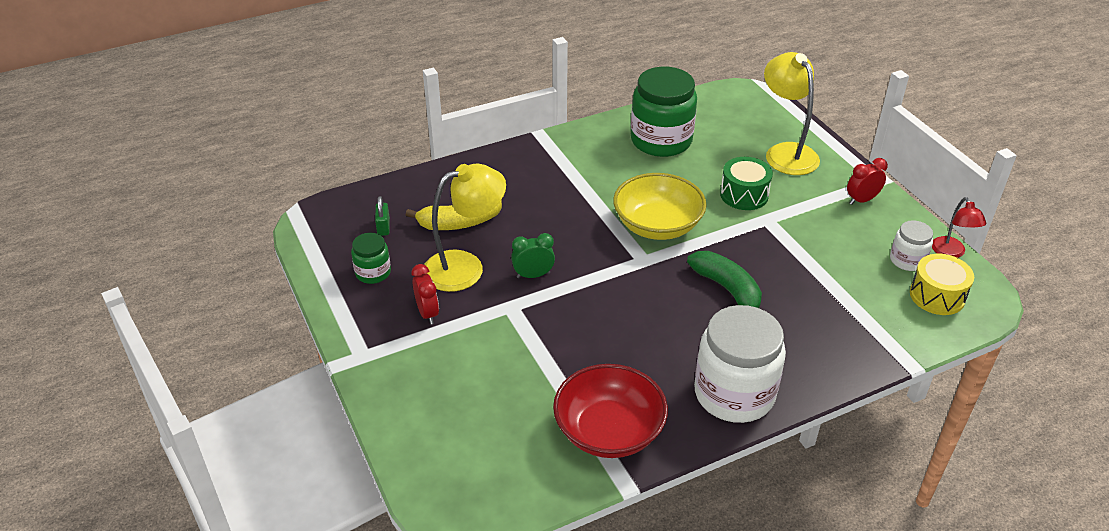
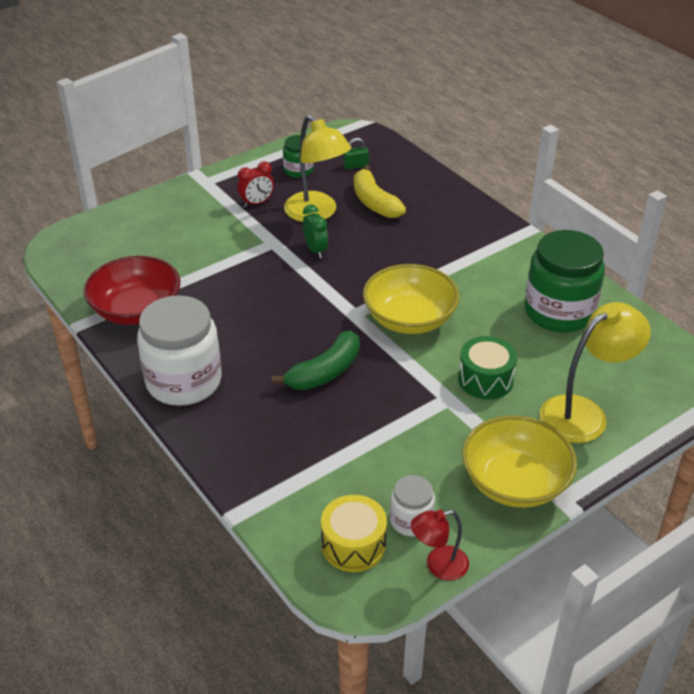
camera: 80 degrees right, 0 degrees up
(861, 200) = (515, 482): red clock -> yellow bowl

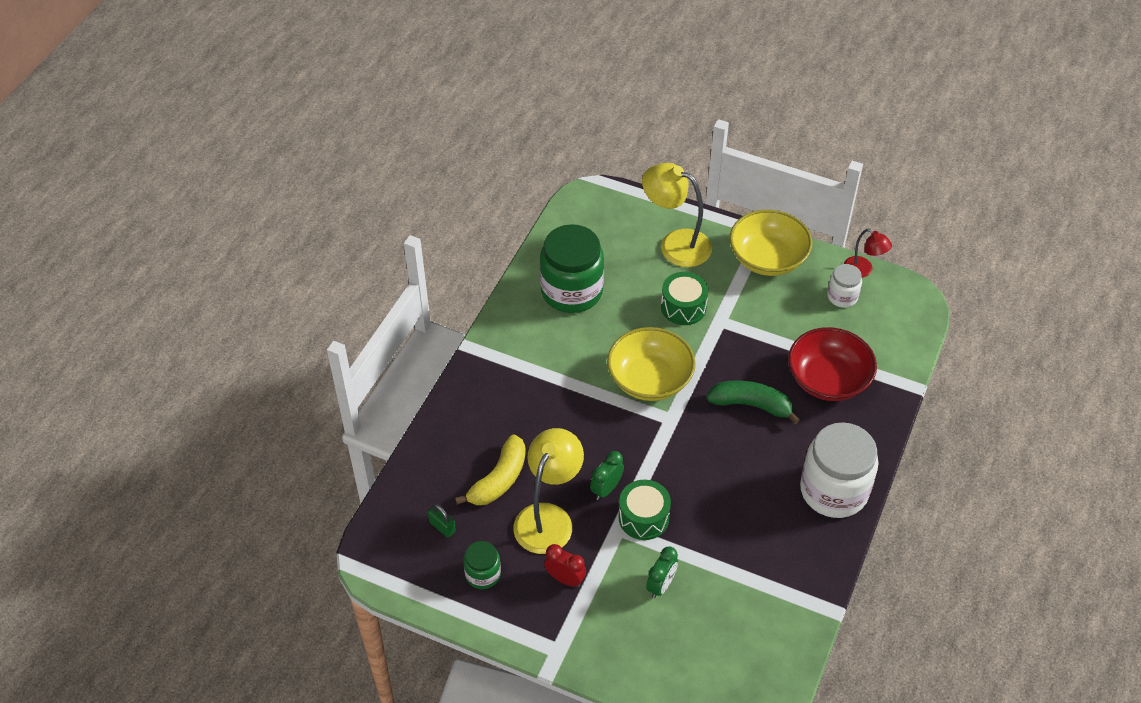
camera: 120 degrees left, 10 degrees up
(136, 310) = (785, 579): red bowl -> red bowl (828, 380)
(203, 244) = (661, 585): none -> green clock
(270, 259) = (643, 518): none -> green drum
(353, 545) = (885, 316): yellow drum -> none

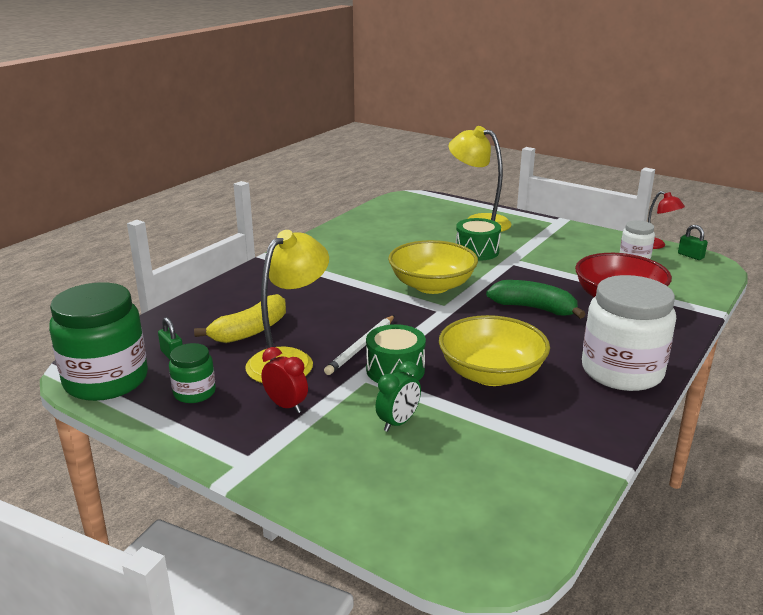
camera: 10 degrees right, 25 degrees down
(571, 291) = (375, 236): green jar -> green jar (106, 380)
(606, 489) = (361, 347): green clock -> white pencil
(767, 258) = (563, 234): yellow bowl -> yellow bowl (491, 374)
(897, 287) = (690, 256): none -> green padlock

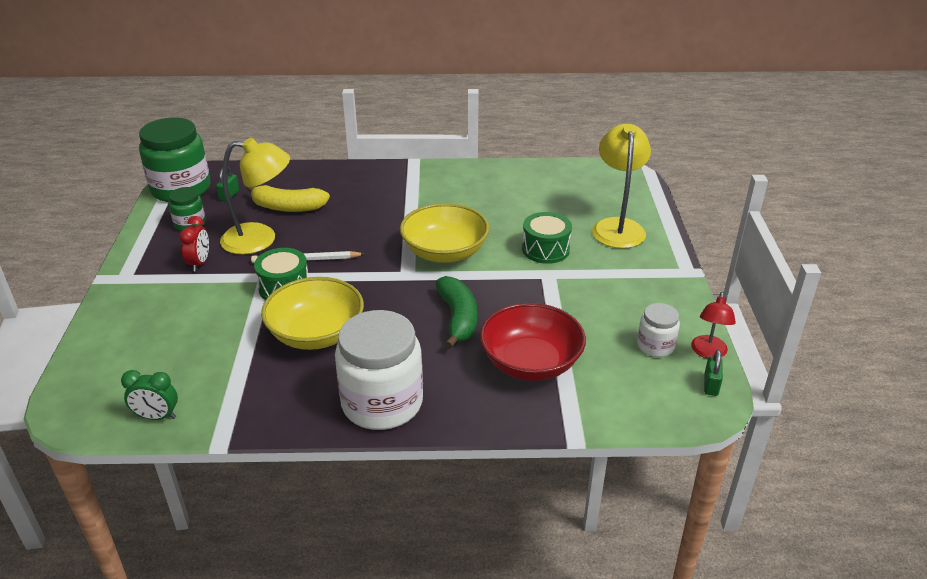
camera: 55 degrees right, 10 degrees up
(398, 423) = (211, 316): green clock -> green clock (157, 417)

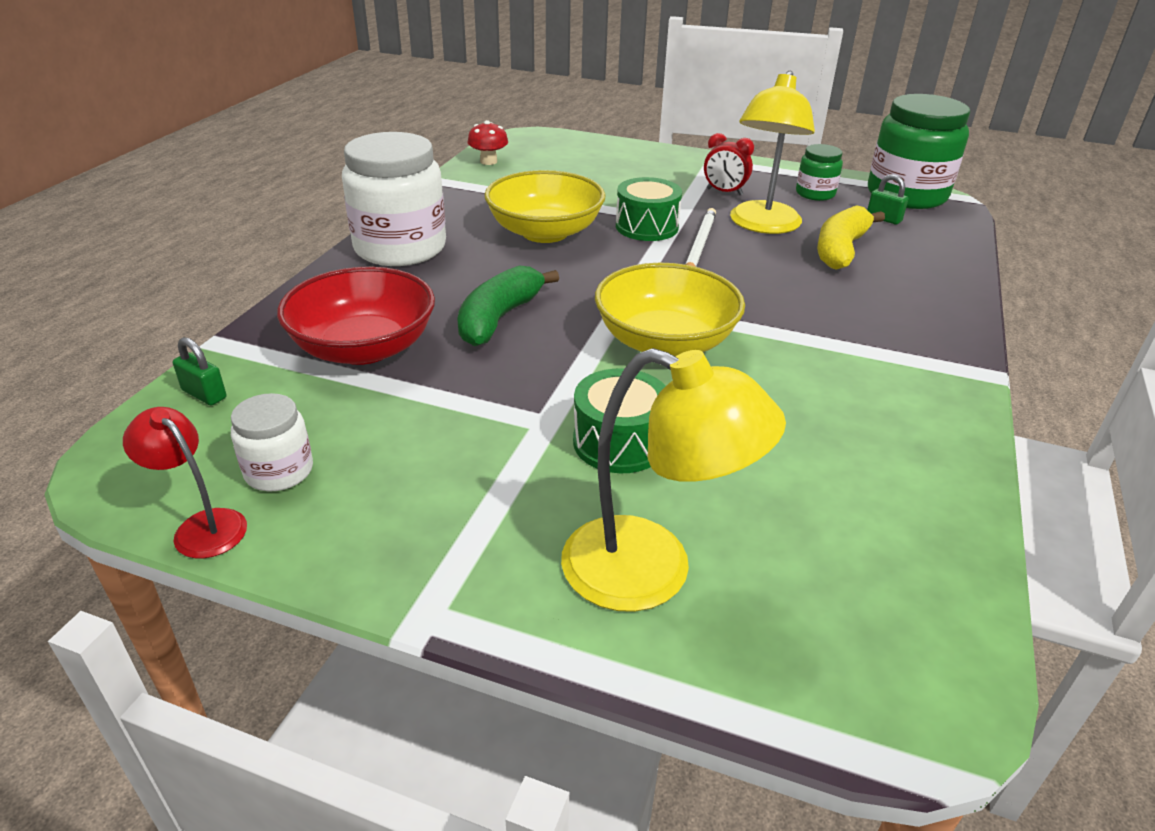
camera: 110 degrees right, 0 degrees up
(157, 417) = (488, 161): green clock -> red mushroom
(458, 318) = (499, 318): green banana -> green banana turned 105 degrees clockwise
(711, 385) = (143, 493): green padlock -> green padlock (204, 394)

